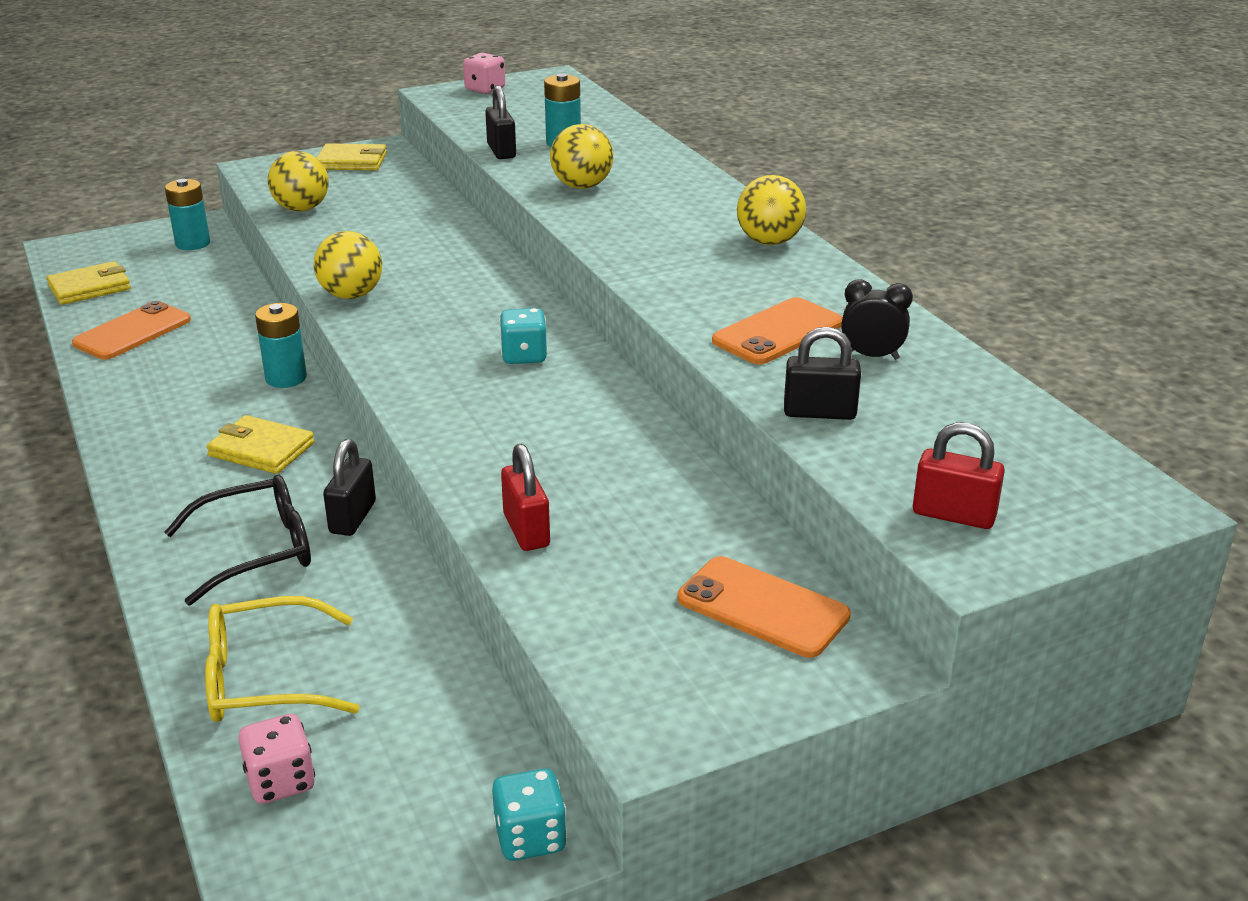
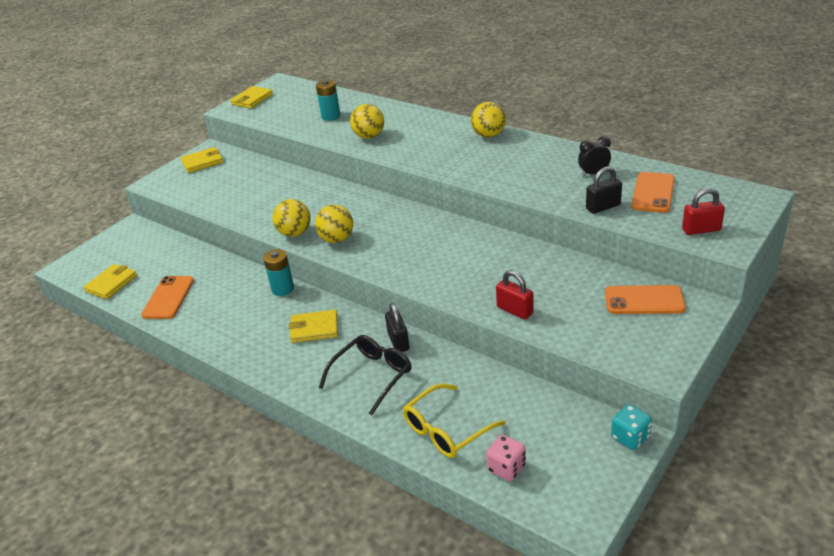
camera: 25 degrees left, 5 degrees up
(193, 243) = (141, 238): turquoise battery -> none
(301, 209) = (208, 197): yellow ball -> yellow ball (337, 239)
(485, 89) = (252, 99): pink dice -> yellow wallet
(501, 151) = (305, 131): black padlock -> none
(524, 356) = (416, 231): turquoise dice -> none
(778, 332) = (543, 177): orange phone -> orange phone (653, 193)

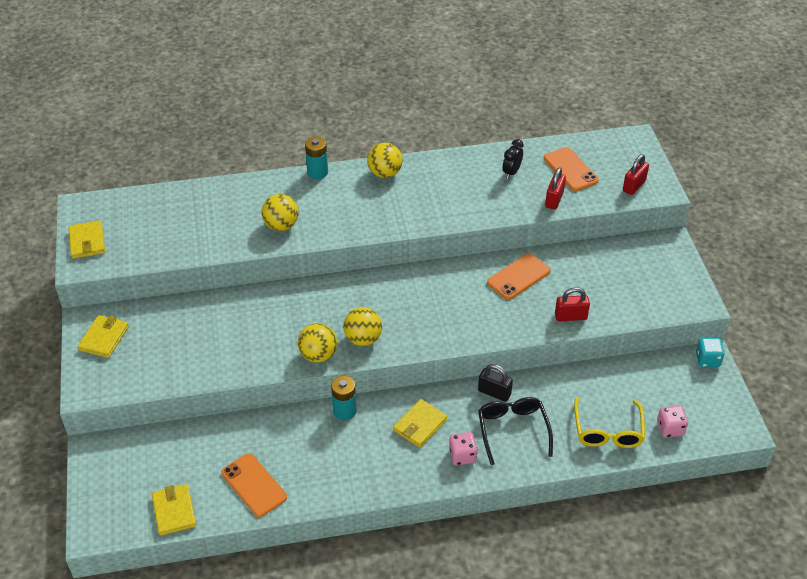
camera: 50 degrees left, 10 degrees up
(310, 368) = (462, 456): none -> pink dice
(331, 116) = (208, 221): turquoise battery -> turquoise battery (317, 172)
(603, 207) = (554, 200): black padlock -> red padlock
(644, 300) = (635, 259): orange phone -> orange phone (518, 277)

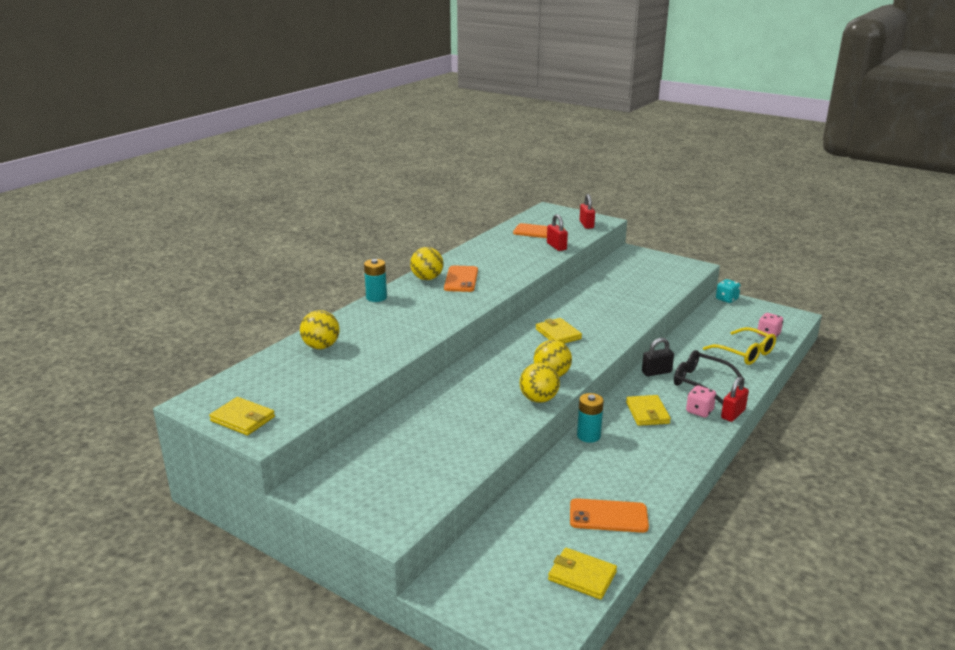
camera: 45 degrees left, 20 degrees down
(104, 338) = (345, 489): yellow wallet -> yellow wallet (558, 334)
(281, 225) = (402, 332): yellow ball -> yellow ball (321, 346)
(511, 172) = (508, 246): black clock -> none
(518, 277) = (585, 300): orange phone -> orange phone (461, 279)
(570, 316) = (647, 302): red padlock -> red padlock (733, 414)

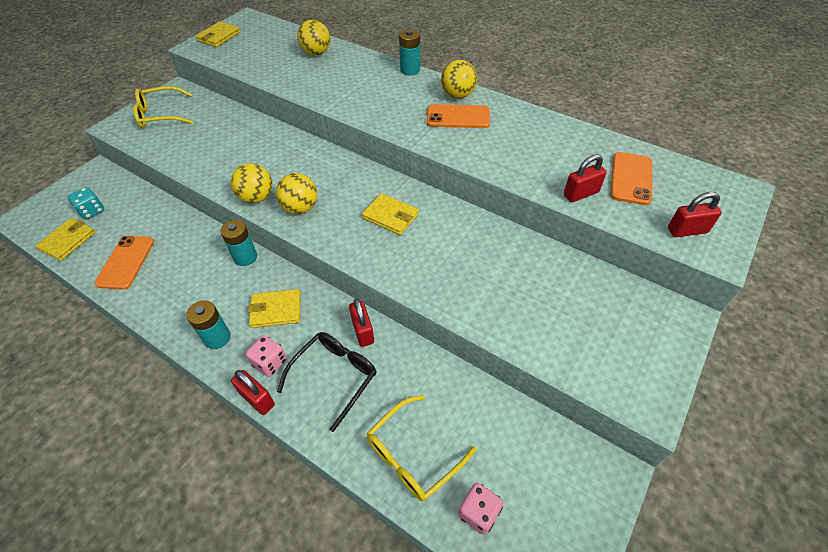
camera: 90 degrees right, 25 degrees up
(372, 491) = (160, 115): none -> yellow glasses
(558, 334) = (390, 216): yellow wallet -> yellow wallet turned 60 degrees clockwise
(656, 372) = (363, 331): black padlock -> red padlock
(685, 440) = (217, 338): none -> turquoise battery
(726, 299) = (608, 473): turquoise dice -> turquoise dice (92, 211)

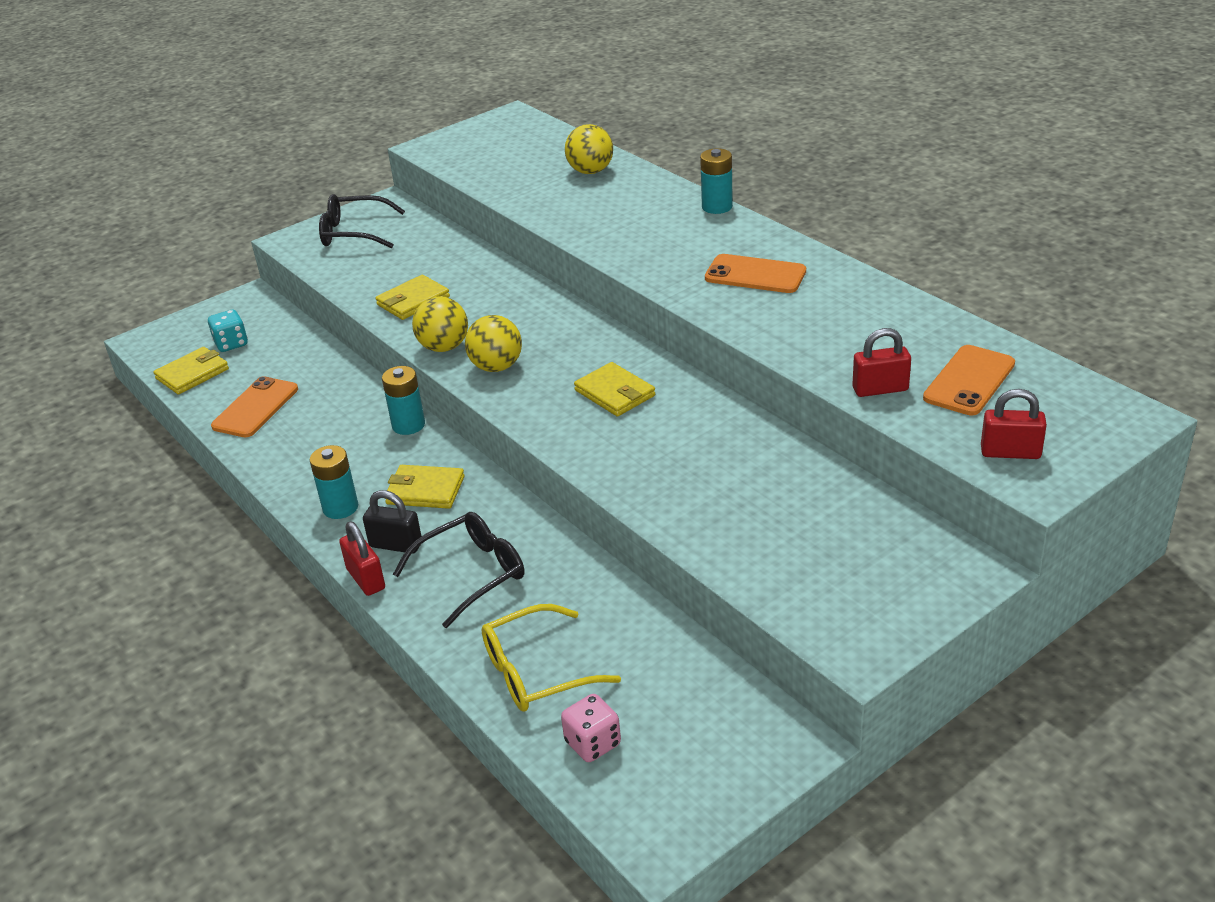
camera: 20 degrees right, 15 degrees down
(160, 115) = (353, 233): yellow glasses -> black glasses
(219, 37) = (463, 137): yellow wallet -> yellow wallet (413, 301)
(270, 362) = (396, 545): pink dice -> black padlock
(363, 331) = (530, 532): red padlock -> none
(457, 95) = (770, 247): yellow ball -> none

